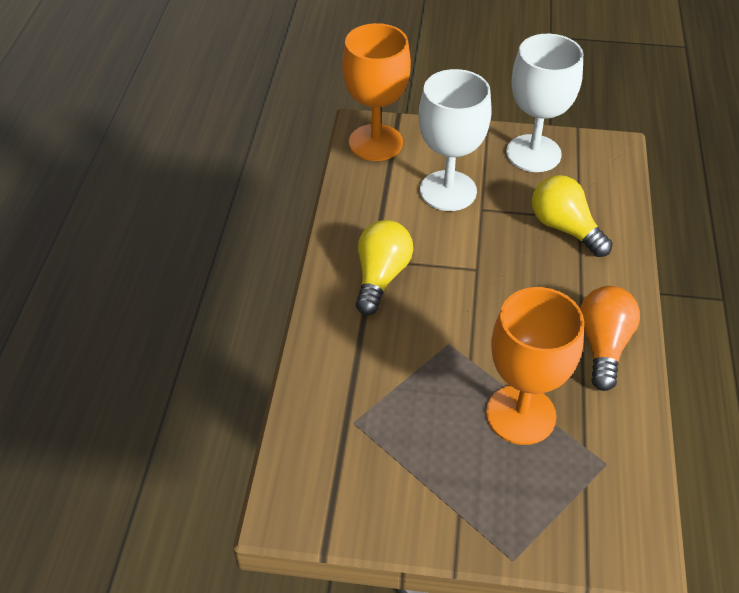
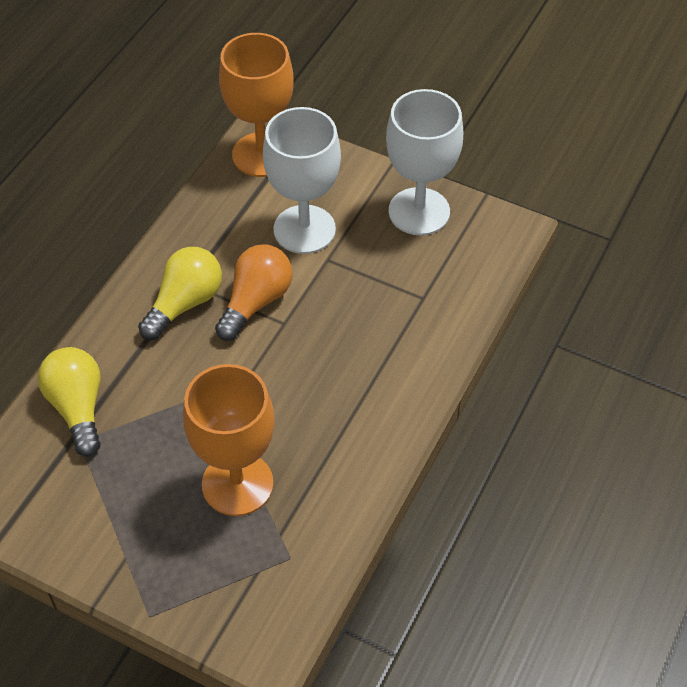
camera: 20 degrees right, 5 degrees up
(565, 228) = (400, 305): yellow light bulb -> yellow light bulb (78, 408)
(603, 345) = (361, 441): orange light bulb -> orange light bulb (256, 302)

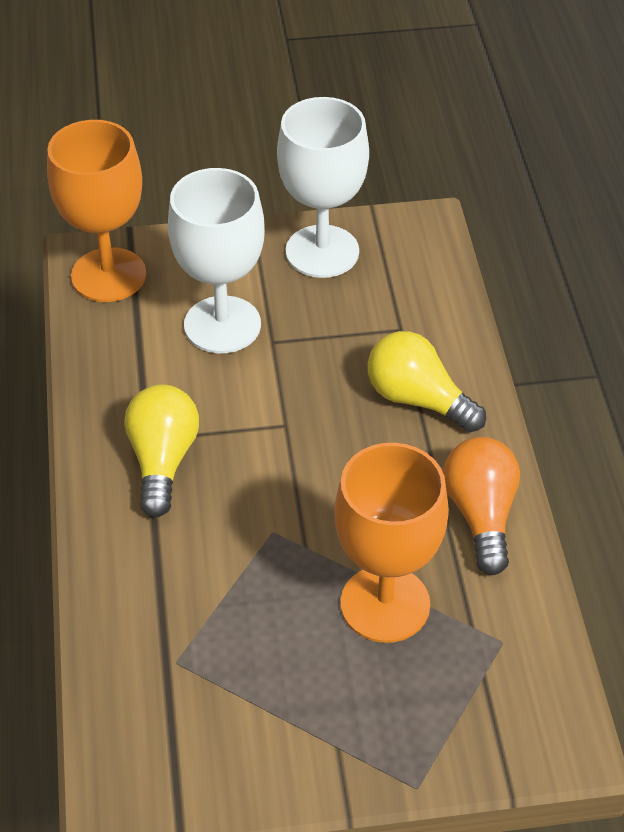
camera: 35 degrees left, 5 degrees down
(78, 408) = (142, 629): yellow light bulb -> yellow light bulb (418, 399)
(256, 302) = (237, 419): orange light bulb -> orange light bulb (481, 515)

